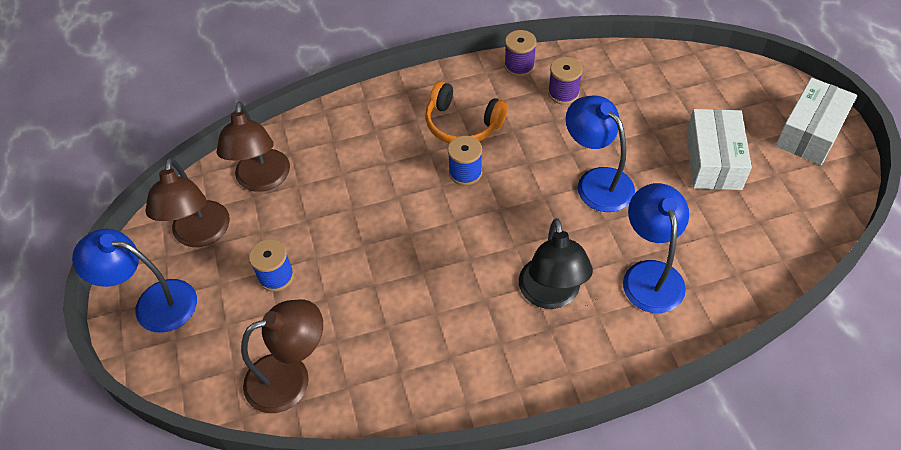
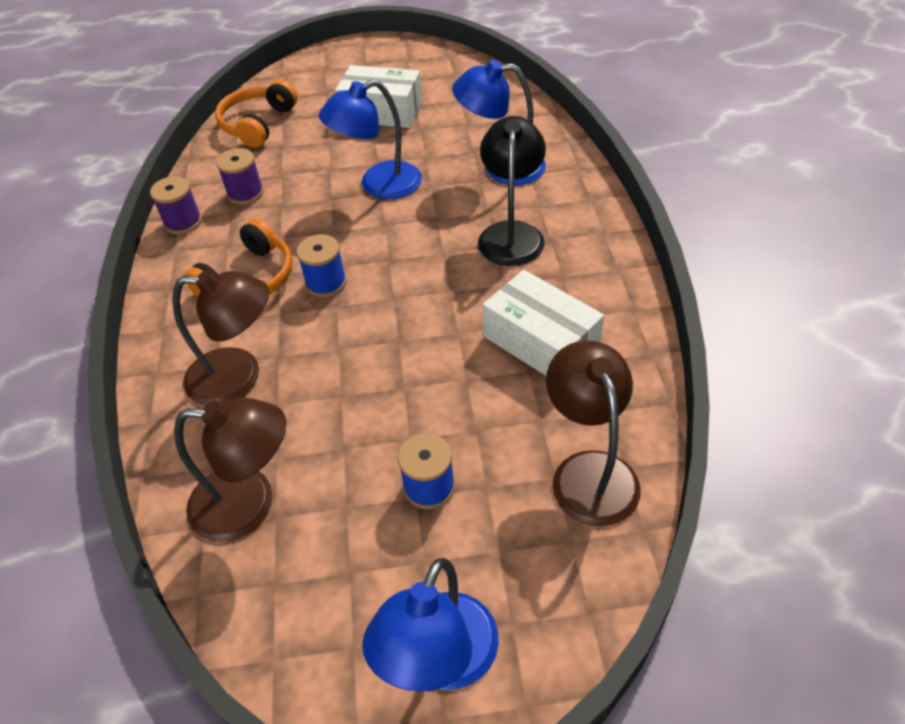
camera: 80 degrees left, 5 degrees down
(200, 235) = (325, 593): brown lamp -> brown lamp (239, 377)
(551, 295) = (511, 233): black lamp -> black lamp turned 90 degrees counterclockwise
(663, 74) = (258, 124): none -> orange headphones
(810, 132) = (372, 57): white box -> white box (540, 341)

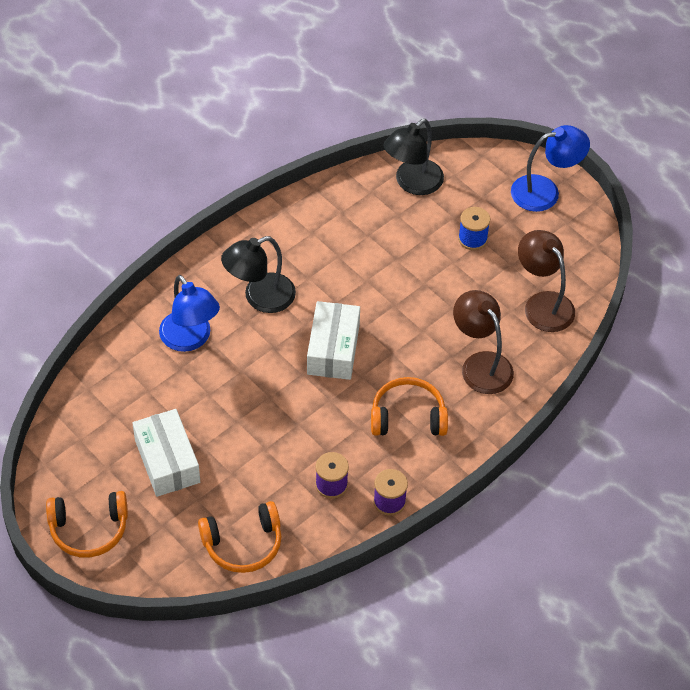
camera: 130 degrees left, 5 degrees up
(326, 283) = (378, 371): blue spool -> none
(365, 58) = (89, 529): none -> orange headphones
(379, 185) = (262, 403): blue lamp -> none
(540, 341) = (343, 239): white box -> white box (333, 349)
(589, 471) = (412, 183): brown lamp -> black lamp

